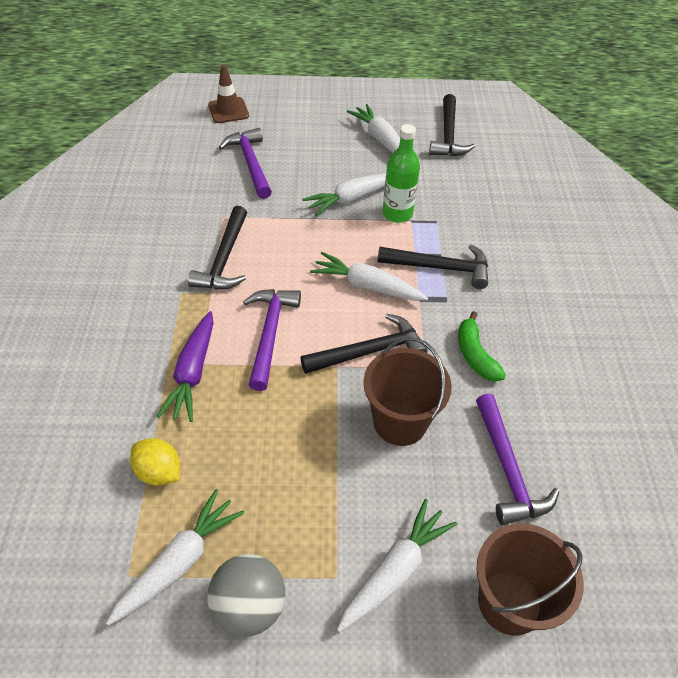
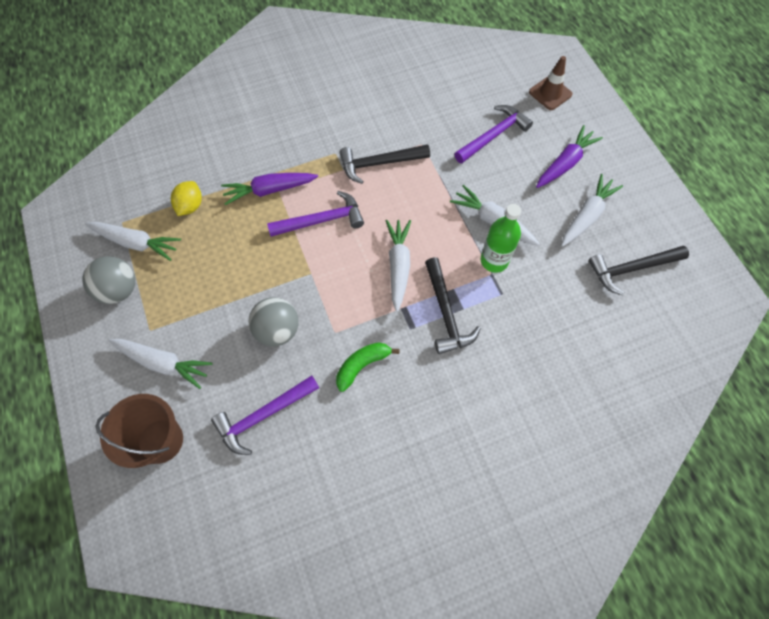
camera: 70 degrees right, 15 degrees up
(315, 131) = (565, 163): none -> purple carrot
(369, 351) = (333, 289): black hammer -> none
(400, 422) = (278, 330): brown bucket -> grey ball

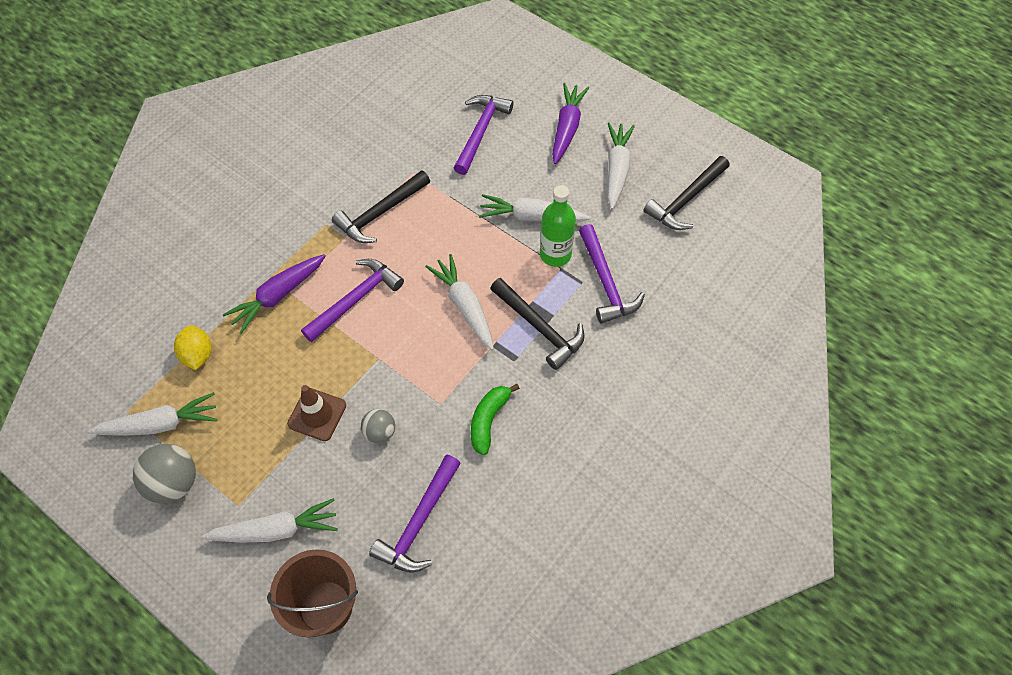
camera: 30 degrees left, 5 degrees down
(278, 330) = (380, 432): grey ball -> grey ball, size x0.60
(522, 303) = (606, 282): none -> purple hammer
(550, 93) = (511, 65): brown traffic cone -> brown traffic cone (317, 414)

